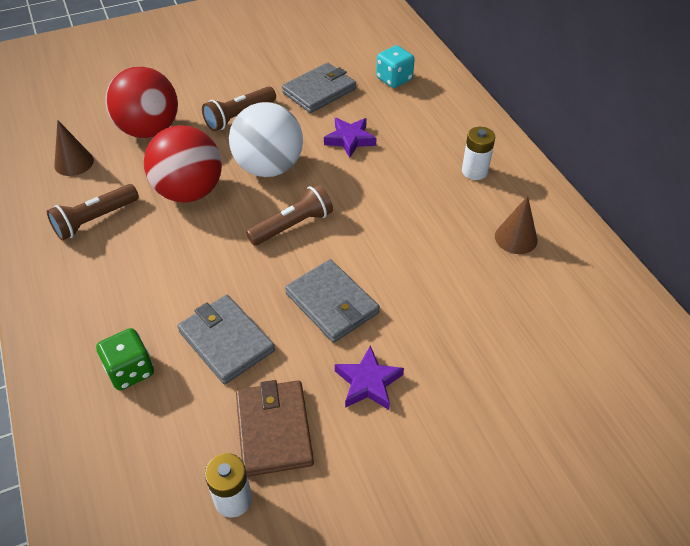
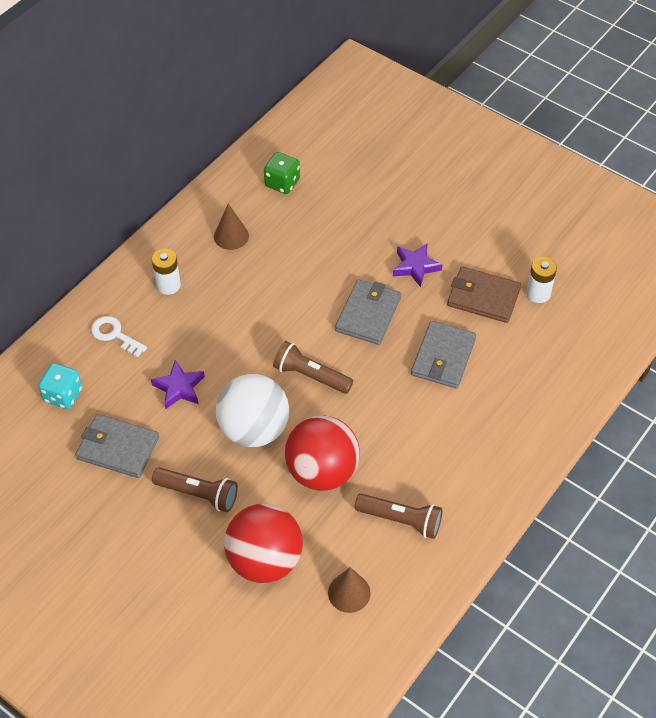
camera: 120 degrees left, 5 degrees up
(130, 370) = (506, 397): green dice -> green dice (282, 183)
(274, 429) = (483, 297): brown wallet -> brown wallet turned 60 degrees clockwise
(437, 122) = (115, 335): none -> white key

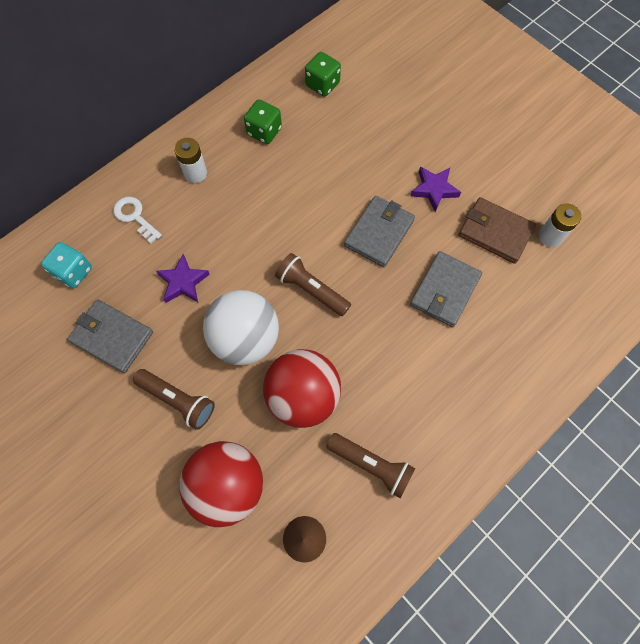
camera: 10 degrees right, 15 degrees up
(231, 236) = (264, 131): brown cone -> green dice

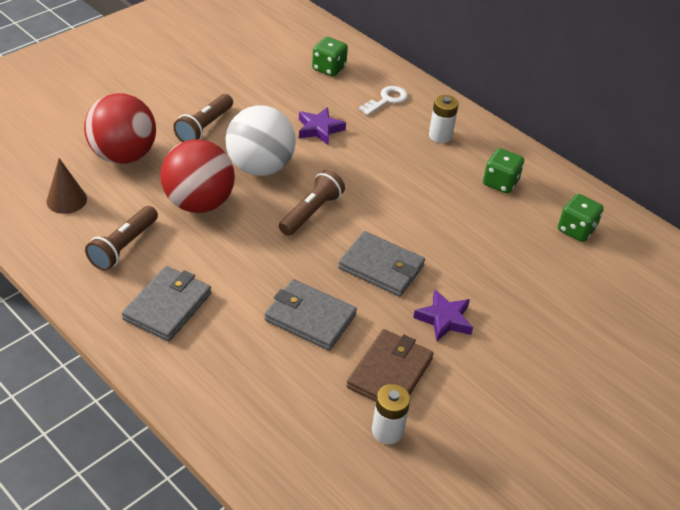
camera: 85 degrees right, 25 degrees down
(73, 272) = (329, 68): turquoise dice -> green dice
(112, 337) = (266, 90): grey wallet -> grey wallet (168, 306)

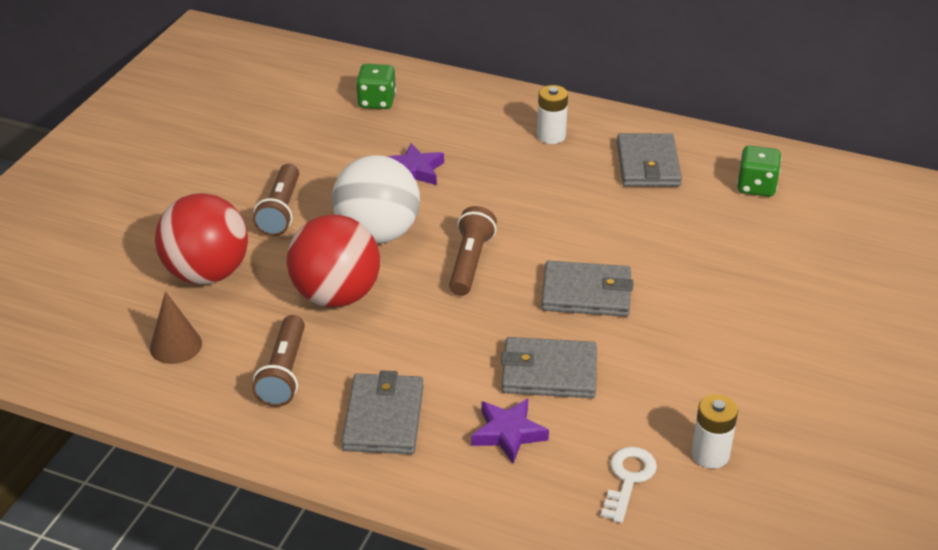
camera: 20 degrees left, 5 degrees down
(386, 100) = (466, 116): white key -> white key (628, 479)
(390, 373) = (672, 396): brown wallet -> none
(444, 319) = (688, 323): purple star -> purple star (508, 433)
(500, 183) = (648, 164): green dice -> grey wallet

